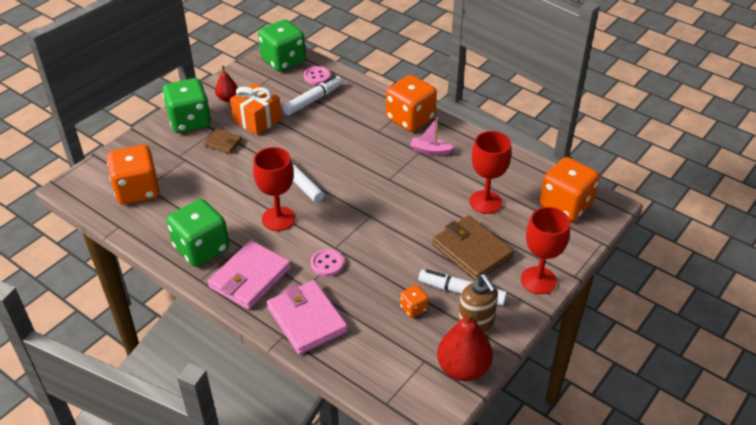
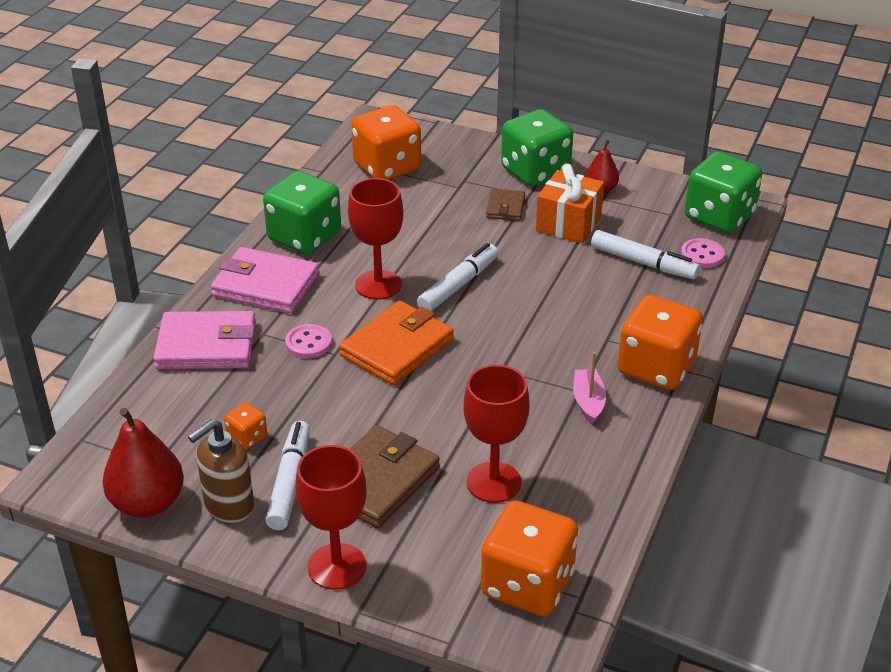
camera: 75 degrees right, 5 degrees down
(307, 320) = (206, 345): pink wallet -> pink wallet turned 45 degrees clockwise
(349, 221) = (397, 348): none -> orange wallet

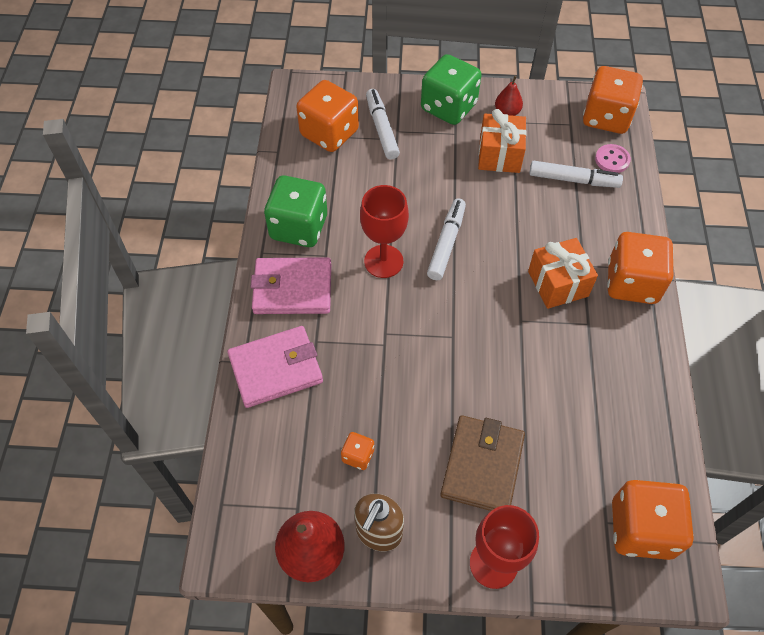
camera: 20 degrees left, 20 degrees up
(289, 482) = (415, 490): white marker -> white marker (381, 129)
(308, 343) = (358, 340): pink button -> none
(397, 348) = (430, 323): orange wallet -> none
(493, 482) = (569, 436): red goblet -> none
(505, 207) = (443, 151): brown wallet -> none
(566, 348) = (557, 284): none -> orange gift
(588, 402) = (599, 332): pink boat -> none
(719, 217) = (606, 117): green dice -> orange dice

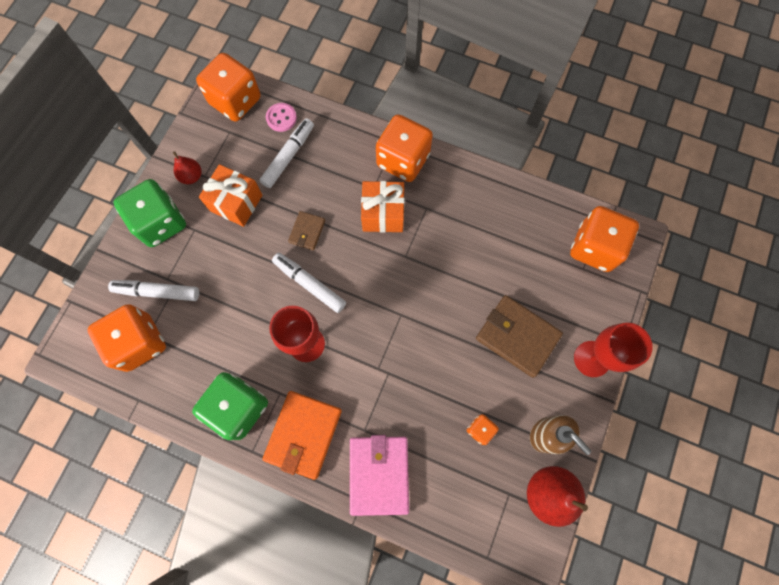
camera: 70 degrees left, 15 degrees up
(292, 289) = (303, 434): pink wallet -> orange wallet
(501, 222) = (307, 231): none -> brown wallet

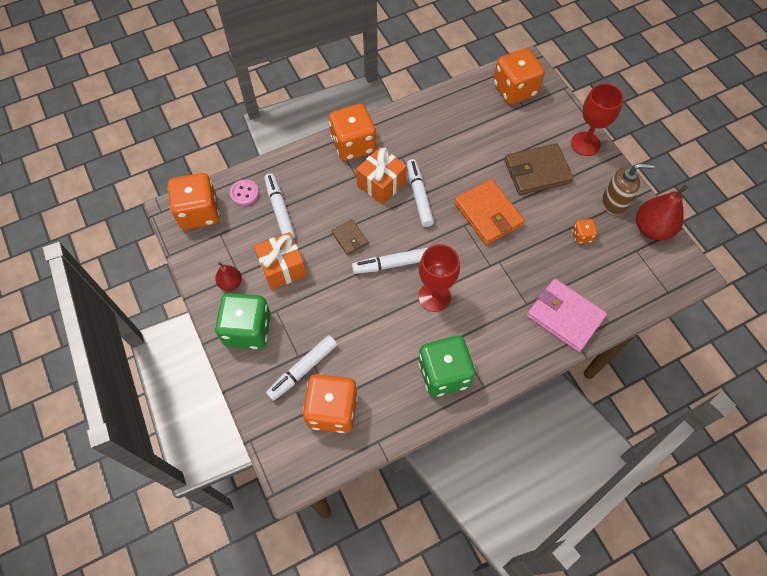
camera: 50 degrees left, 10 degrees down
(303, 434) = (499, 344): orange wallet -> orange wallet (488, 214)
(398, 254) = (419, 196): none -> white marker

